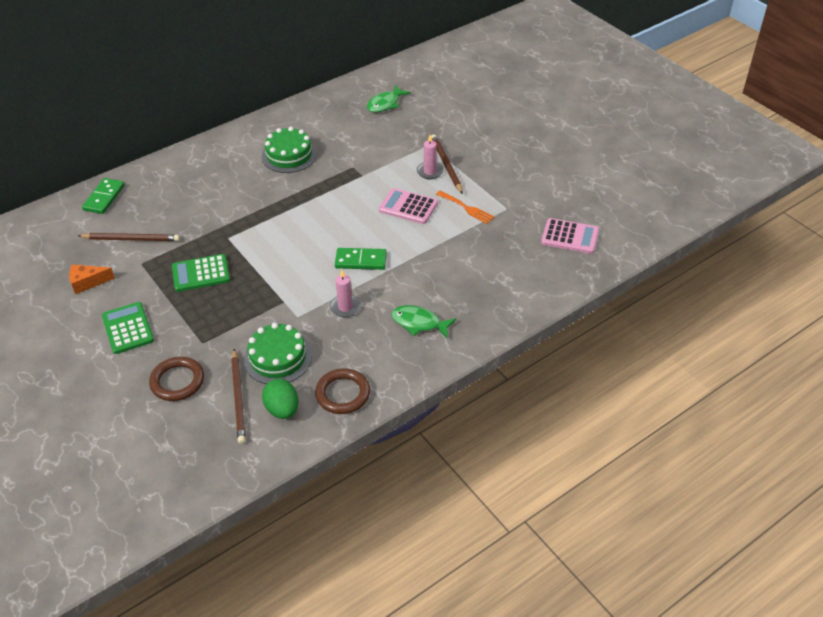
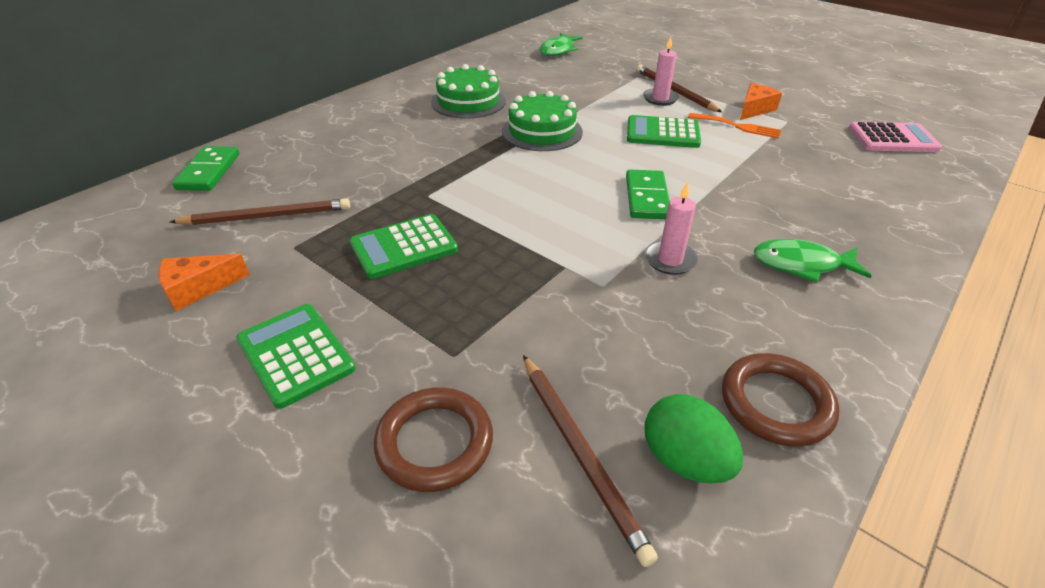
camera: 15 degrees left, 5 degrees down
(278, 358) = (611, 359): green cake -> green cake (542, 131)
(361, 261) = (646, 197): green domino -> green domino turned 75 degrees counterclockwise
(408, 207) = (662, 133): pink calculator -> green calculator
(492, 193) = (754, 109): none -> orange cheese

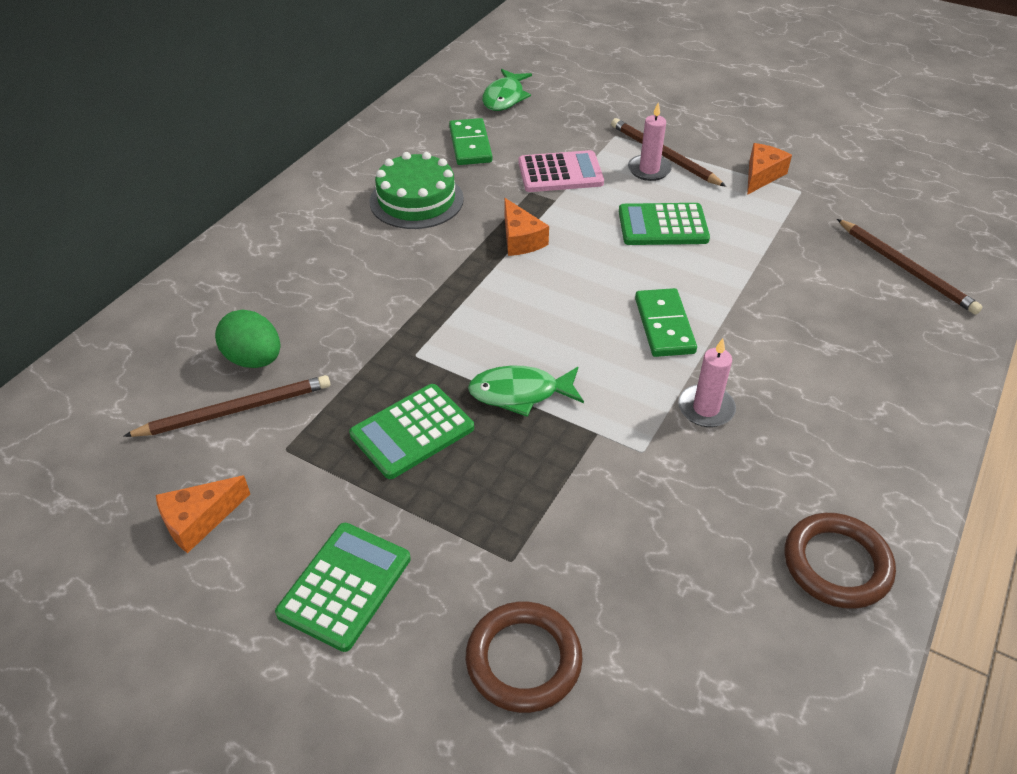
camera: 10 degrees left, 5 degrees up
(209, 171) = (132, 352): green domino -> green domino (470, 145)
(295, 354) = (345, 586): green calculator -> green calculator turned 75 degrees clockwise
(542, 131) = (520, 239): green cake -> orange cheese
(580, 453) = (666, 647): brown pencil -> brown pencil (906, 269)
(684, 460) = (762, 638): green egg -> green egg (254, 359)
(738, 126) = (747, 205): orange fork -> none
(801, 264) = (841, 395): green fish -> green fish (520, 393)
(892, 139) = (919, 205): pink calculator -> pink calculator (560, 173)

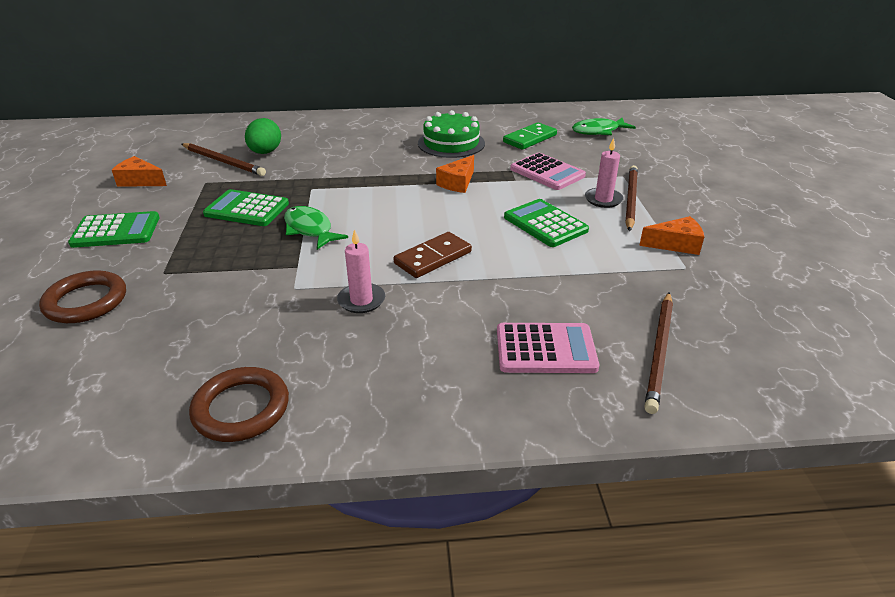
camera: 55 degrees right, 10 degrees down
(664, 325) = (433, 258): green domino -> brown domino
(864, 326) = (545, 349): none -> pink calculator

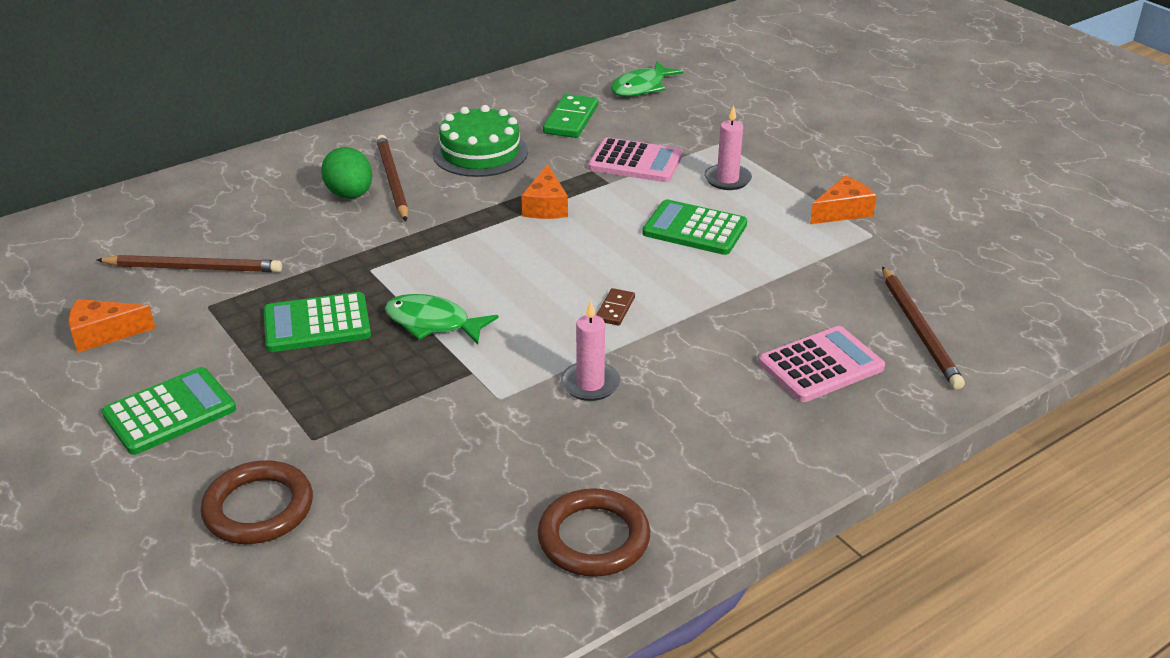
camera: 30 degrees left, 0 degrees up
(265, 152) = (239, 237): green egg -> green egg (350, 195)
(433, 258) = (615, 309): brown domino -> brown domino, size x0.56
(630, 199) = (755, 170): brown pencil -> brown pencil (392, 180)

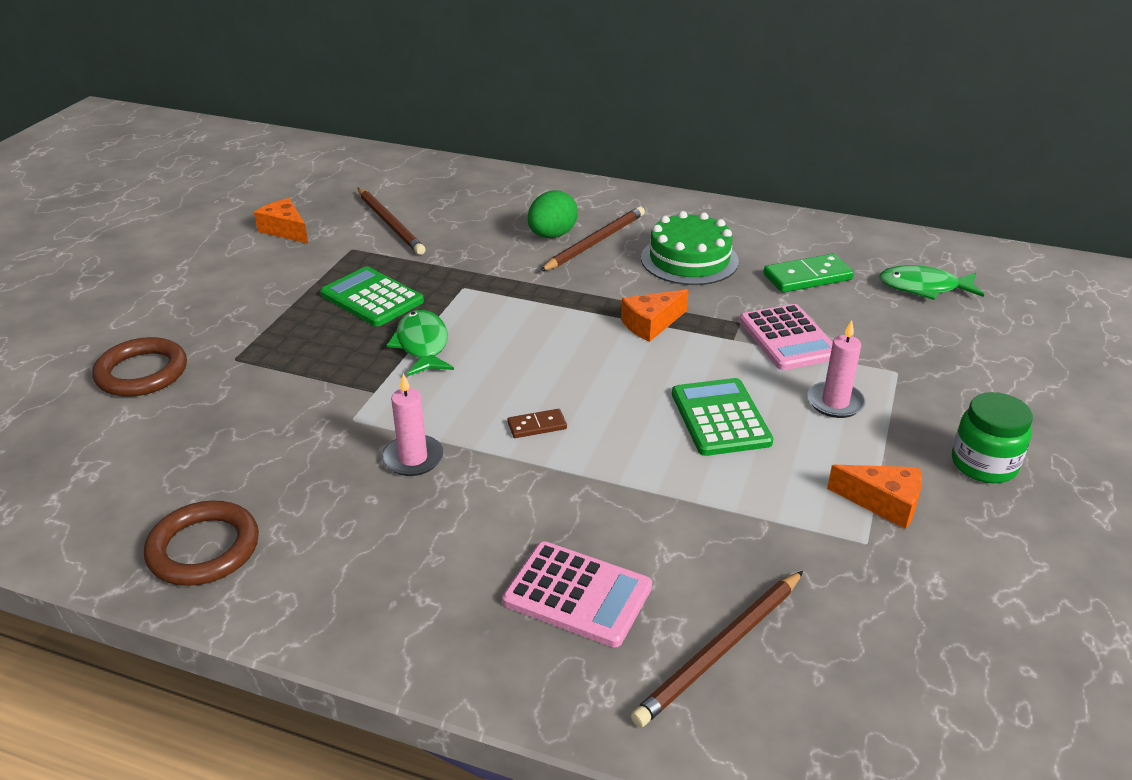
camera: 55 degrees right, 0 degrees up
(169, 412) = (221, 291): green calculator -> none
(842, 162) = (983, 464): none -> green jar

